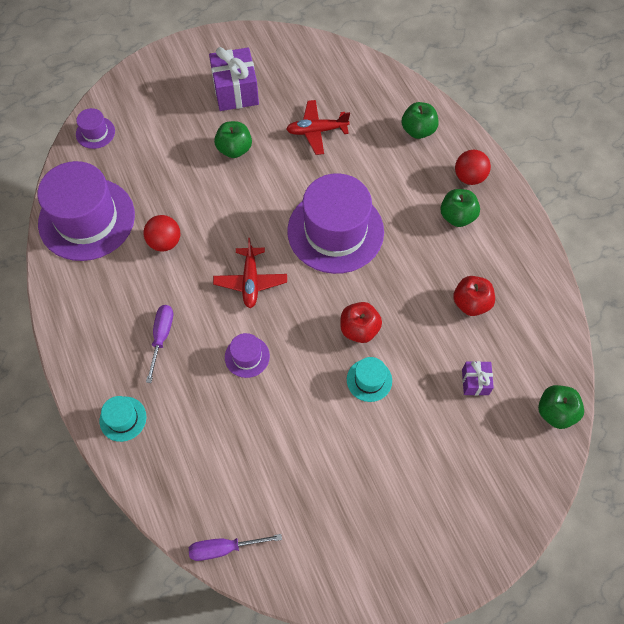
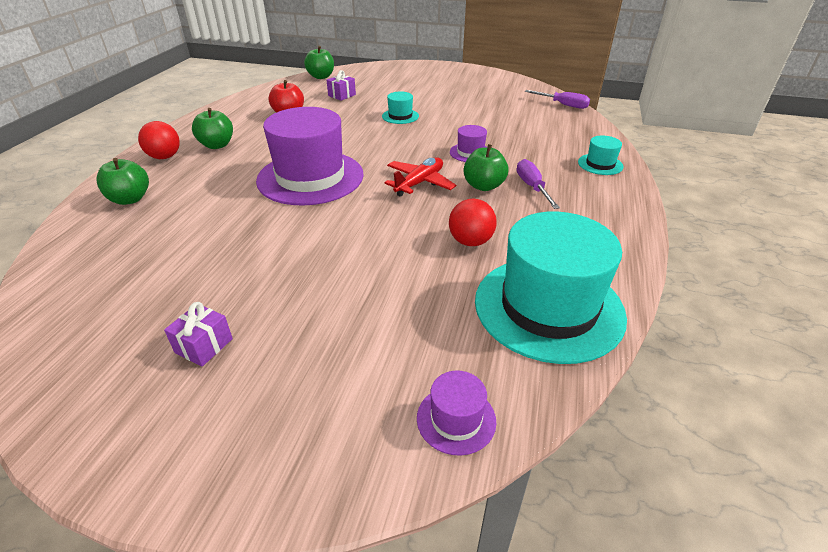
camera: 140 degrees left, 25 degrees down
(86, 219) = (548, 307): purple hat -> turquoise hat
(161, 337) = (532, 187): purple screwdriver -> purple screwdriver turned 120 degrees clockwise
(234, 149) = (301, 280): green apple -> green apple (483, 186)
(235, 91) = (204, 345): purple gift -> purple gift, size x0.53
(316, 131) = (201, 247): red plane -> none
(359, 329) = (374, 133): red apple -> none

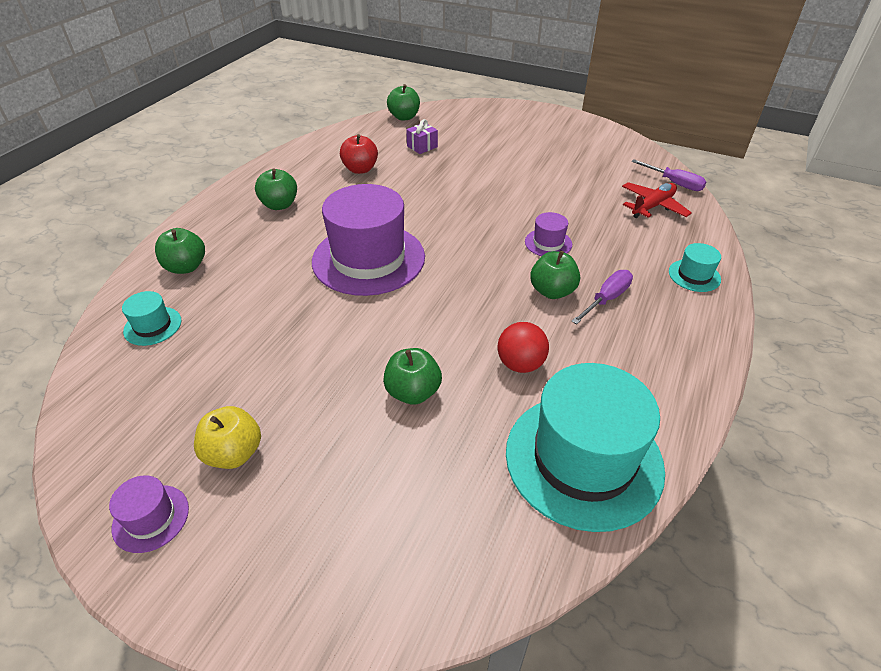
camera: 10 degrees right, 5 degrees up
(165, 157) = (225, 216): red ball -> none
(204, 345) = (234, 453): purple gift -> yellow apple
(376, 274) = (413, 392): none -> green apple
(400, 116) = (481, 183): turquoise hat -> turquoise hat (152, 326)
(419, 183) = (482, 279): red plane -> red plane (652, 206)
(456, 419) = (457, 575): purple hat -> purple hat (151, 518)
(532, 187) = (606, 299): purple screwdriver -> purple screwdriver turned 45 degrees clockwise

